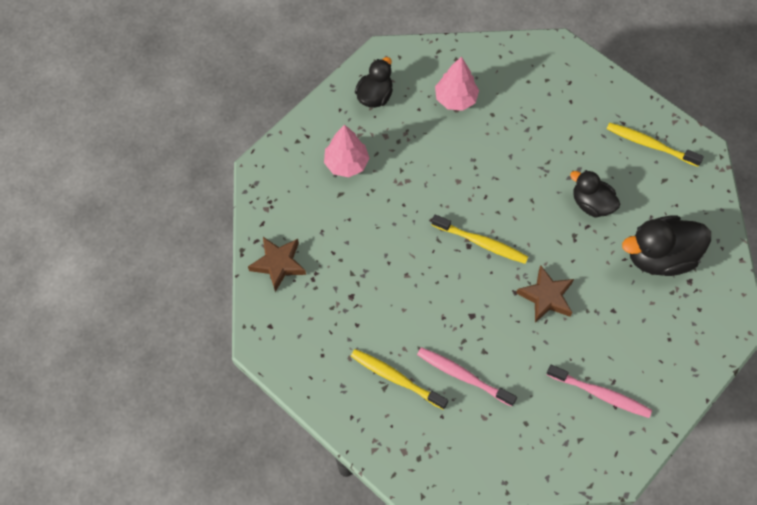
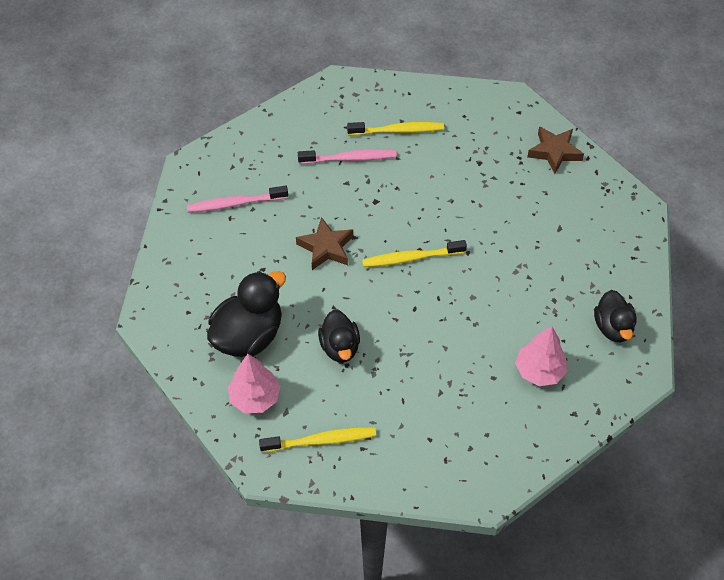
camera: 145 degrees right, 10 degrees down
(346, 163) = (578, 254): pink tree -> pink tree (255, 398)
(591, 204) = (340, 347): black duck -> black duck turned 75 degrees clockwise

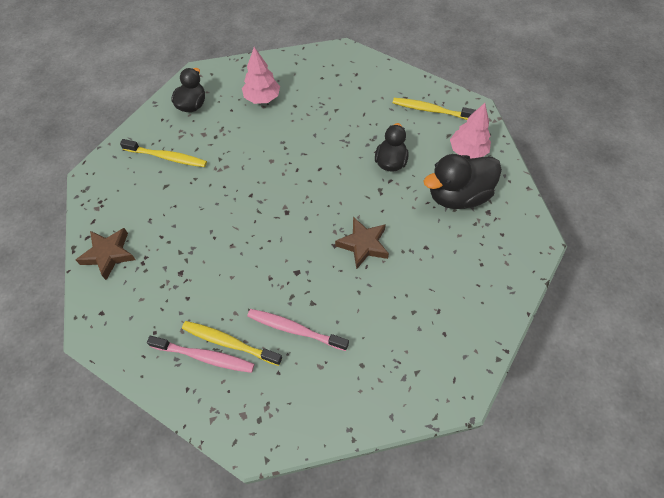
camera: 155 degrees left, 5 degrees up
(235, 203) = (428, 324): pink toothbrush -> pink toothbrush (205, 357)
(411, 258) = (298, 208): yellow toothbrush -> yellow toothbrush (167, 157)

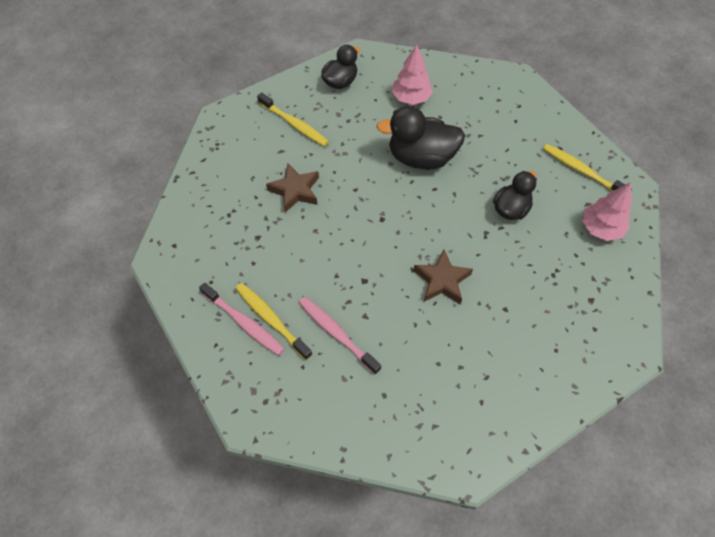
camera: 25 degrees right, 0 degrees up
(109, 254) = (203, 195): brown star -> brown star (295, 190)
(457, 196) = (565, 270): black duck -> black duck (421, 158)

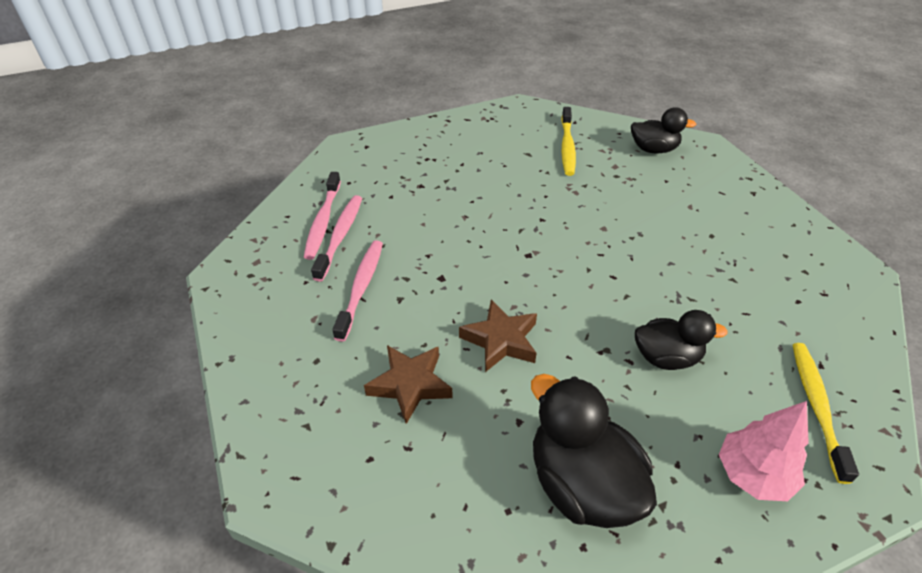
camera: 55 degrees right, 15 degrees down
(271, 319) = (340, 236): yellow toothbrush -> pink toothbrush
(295, 190) = (495, 182): brown star -> brown star (410, 385)
(411, 98) = (703, 203): pink tree -> none
(421, 158) = (639, 246): black duck -> black duck (582, 484)

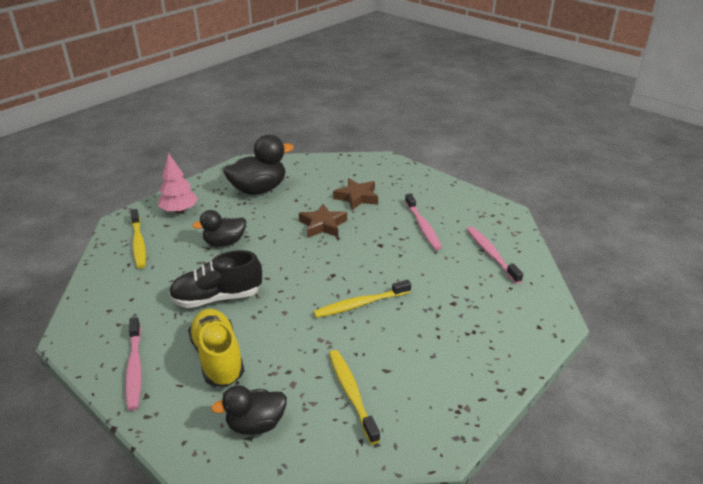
camera: 155 degrees right, 10 degrees down
(340, 236) = (468, 249): pink toothbrush -> pink toothbrush (134, 368)
(516, 211) = (360, 304): none -> yellow toothbrush
(582, 484) = (259, 189): black duck -> black duck turned 60 degrees counterclockwise
(682, 268) = (217, 298): none -> black shoe
(683, 204) = (218, 358): none -> yellow shoe

